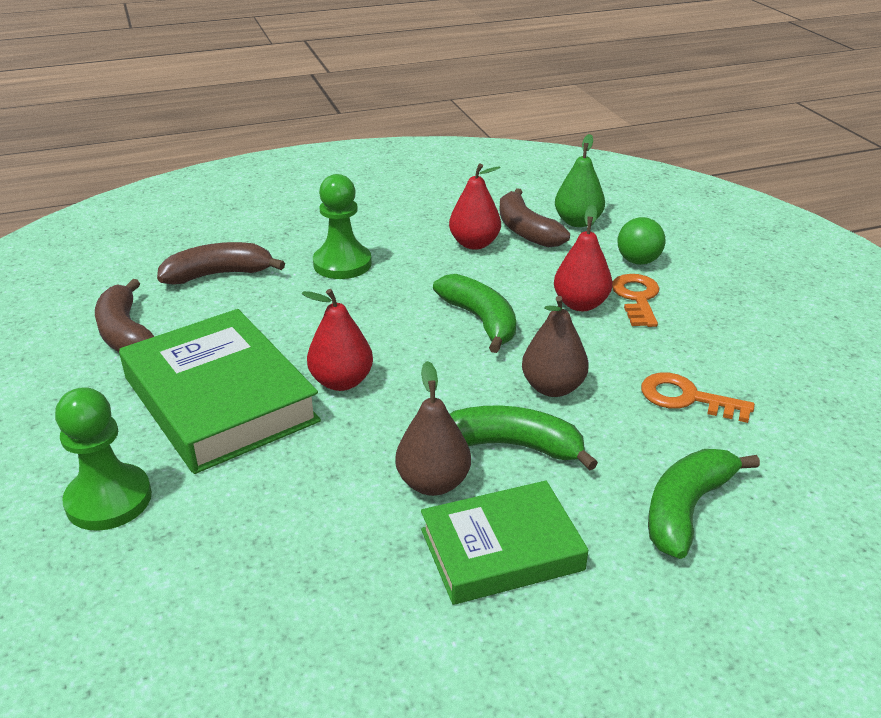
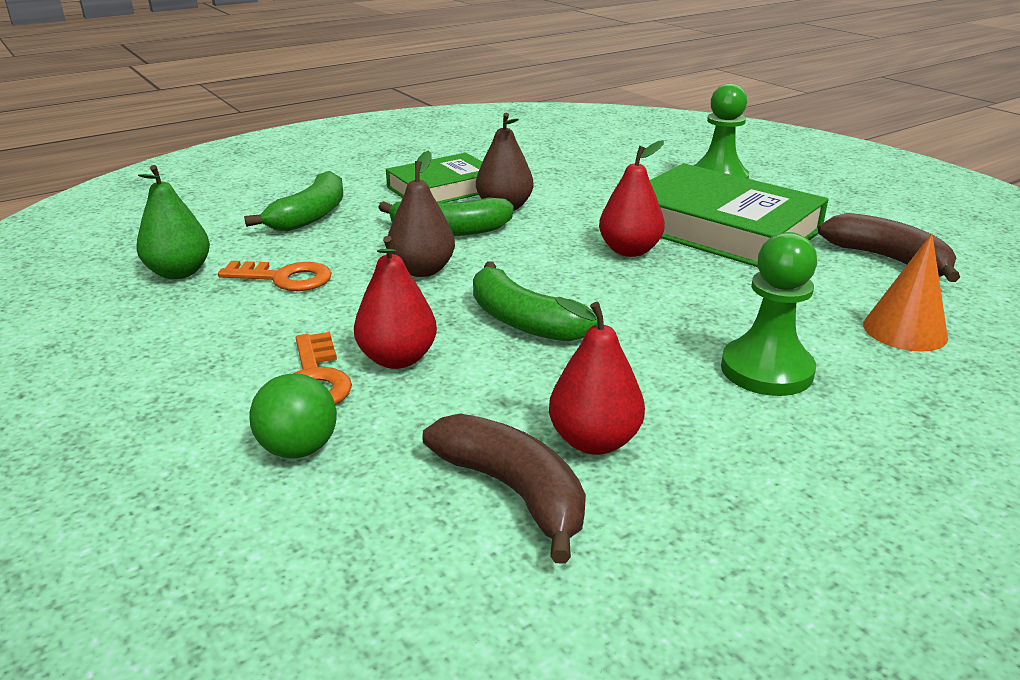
camera: 165 degrees right, 5 degrees down
(218, 274) = (904, 330): brown banana -> orange cone
(578, 222) = (411, 537): green pear -> green pear (179, 273)

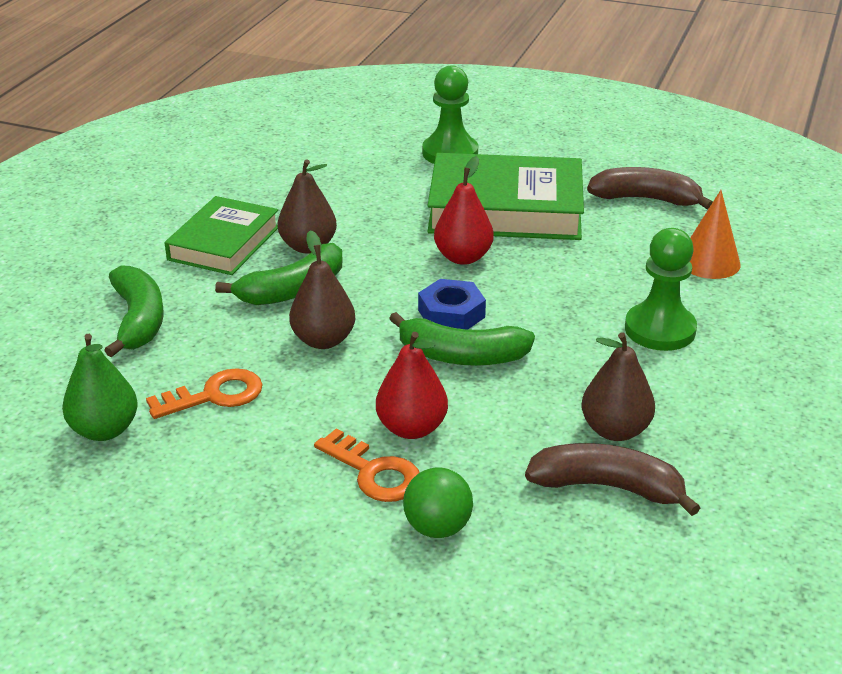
camera: 35 degrees left, 5 degrees up
(560, 287) = (451, 313): none -> blue nut
(594, 441) = (615, 430): red pear -> brown pear

